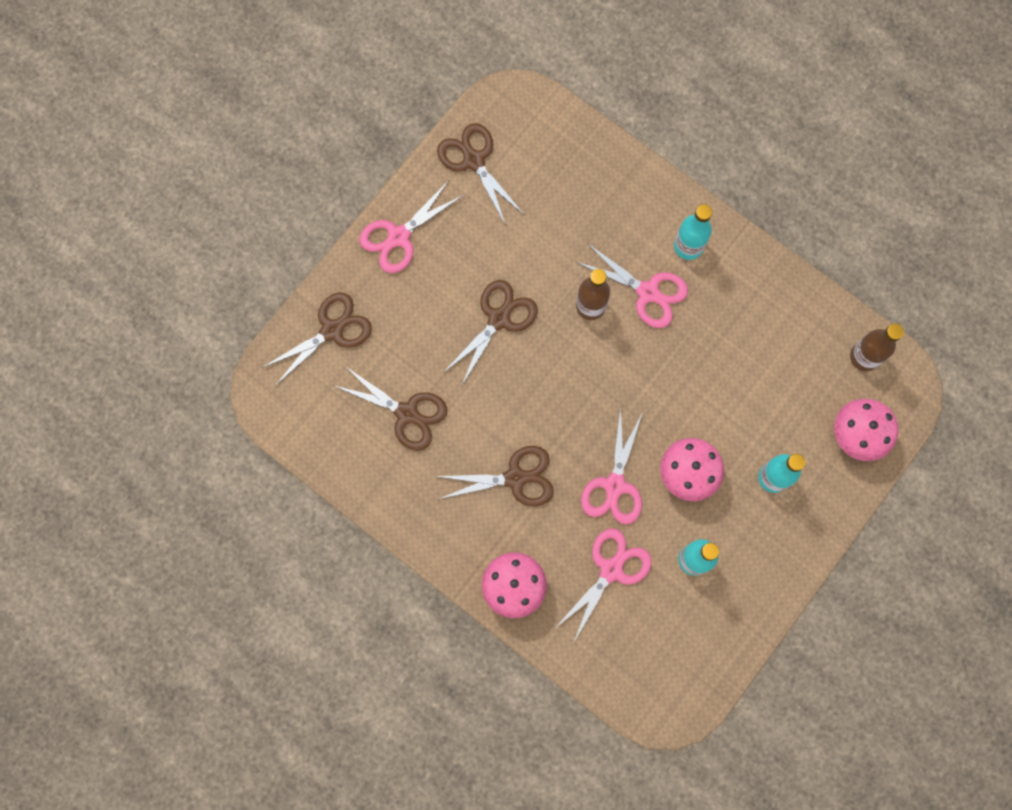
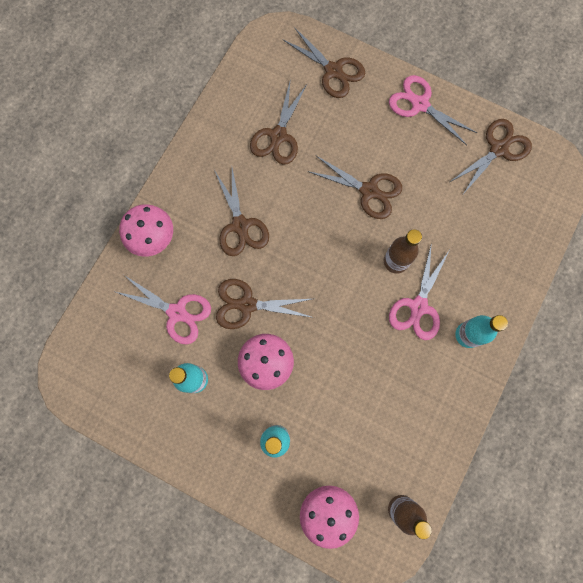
camera: 80 degrees right, 0 degrees up
(614, 485) = (247, 305): pink scissors -> brown scissors

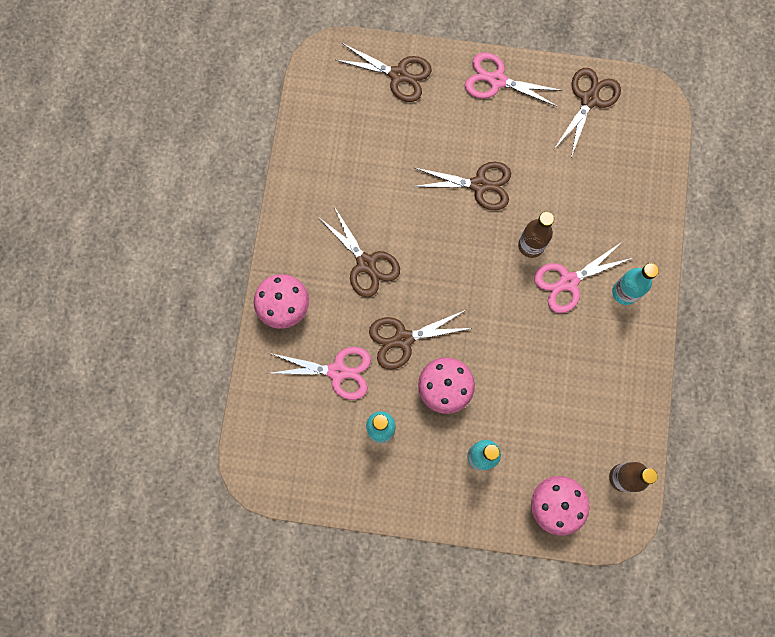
camera: 20 degrees left, 0 degrees up
(278, 136) = (368, 160): brown scissors -> none
(418, 306) = (568, 281): pink scissors -> pink scissors turned 60 degrees clockwise

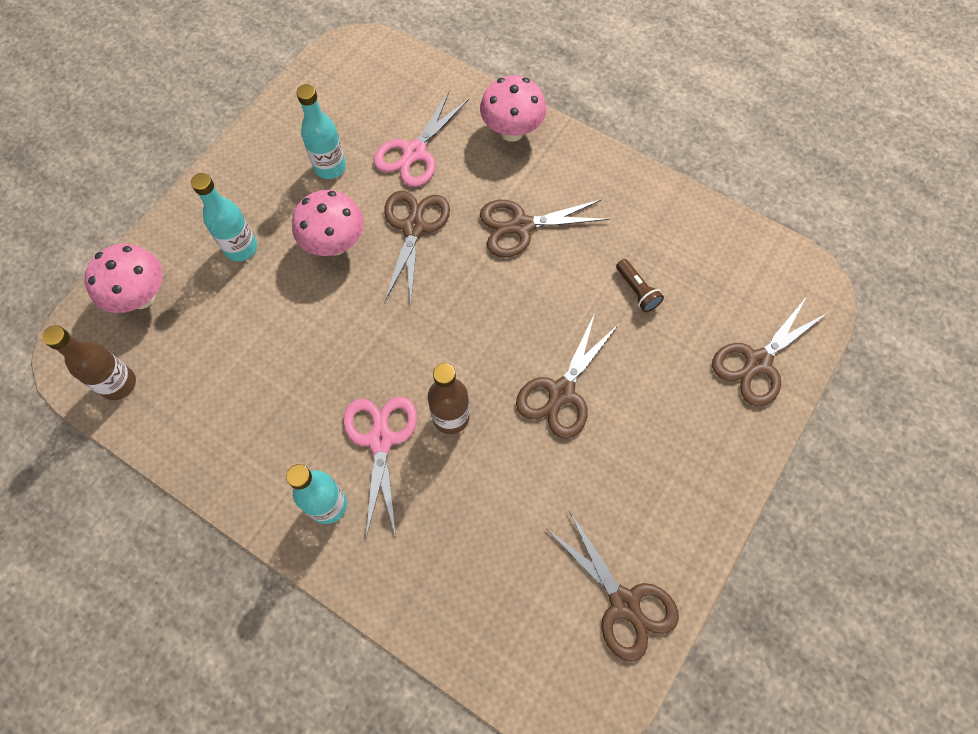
camera: 115 degrees right, 10 degrees down
(381, 166) = (637, 291): none -> brown flashlight
(497, 80) = (703, 485): pink scissors -> none

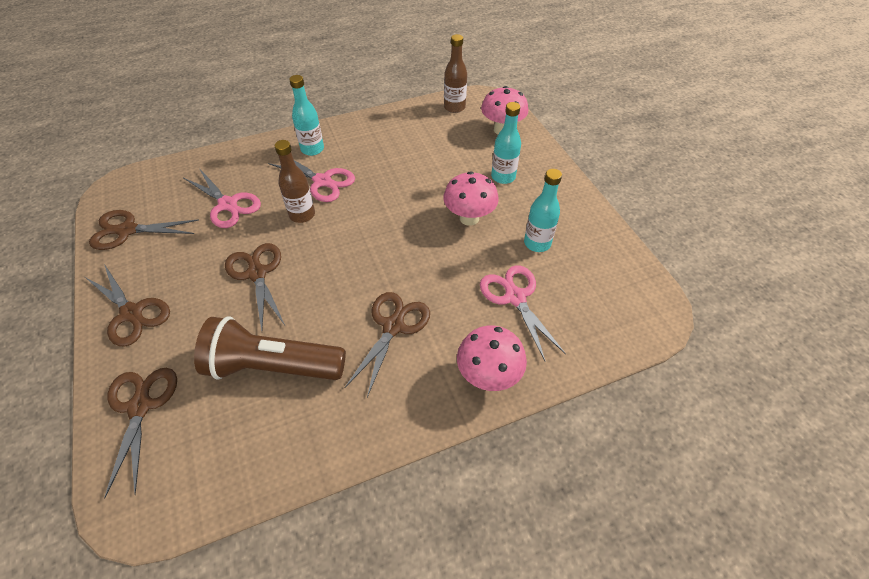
camera: 125 degrees right, 15 degrees down
(414, 228) = (447, 263): brown scissors -> brown scissors (131, 313)
(498, 520) = (228, 204): none -> pink scissors
(637, 291) = (273, 366): brown flashlight -> brown flashlight, size x2.50

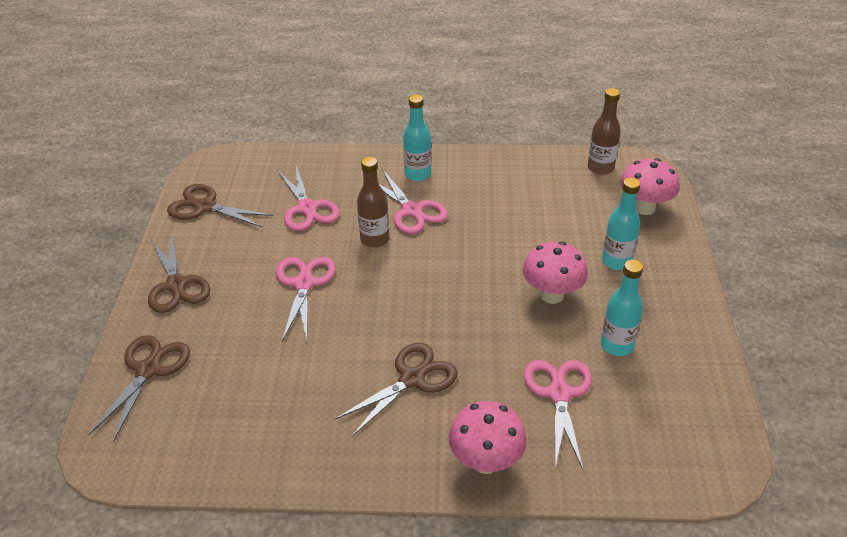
camera: 25 degrees right, 10 degrees down
(257, 273) = (304, 284): brown scissors -> pink scissors
(273, 366) = (278, 376): brown flashlight -> none

